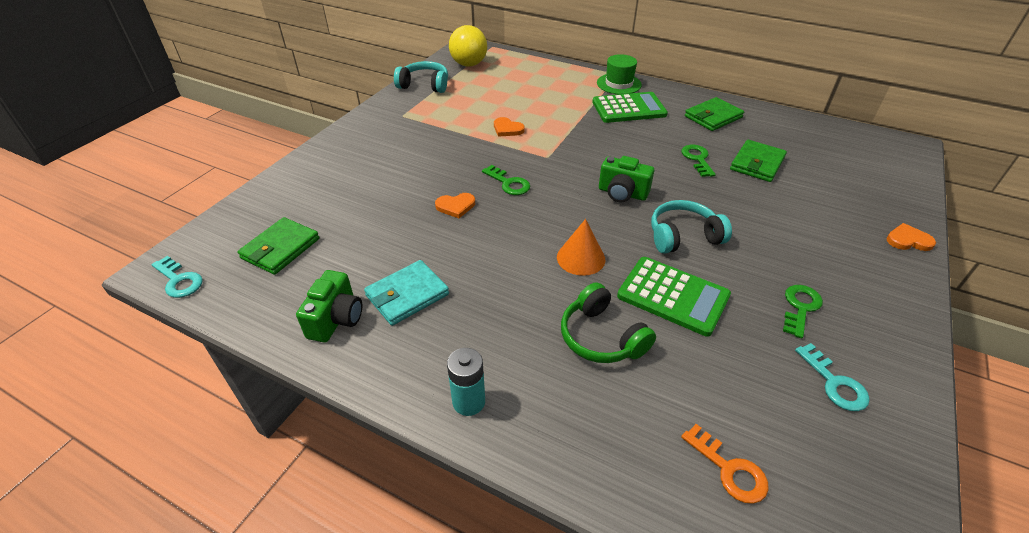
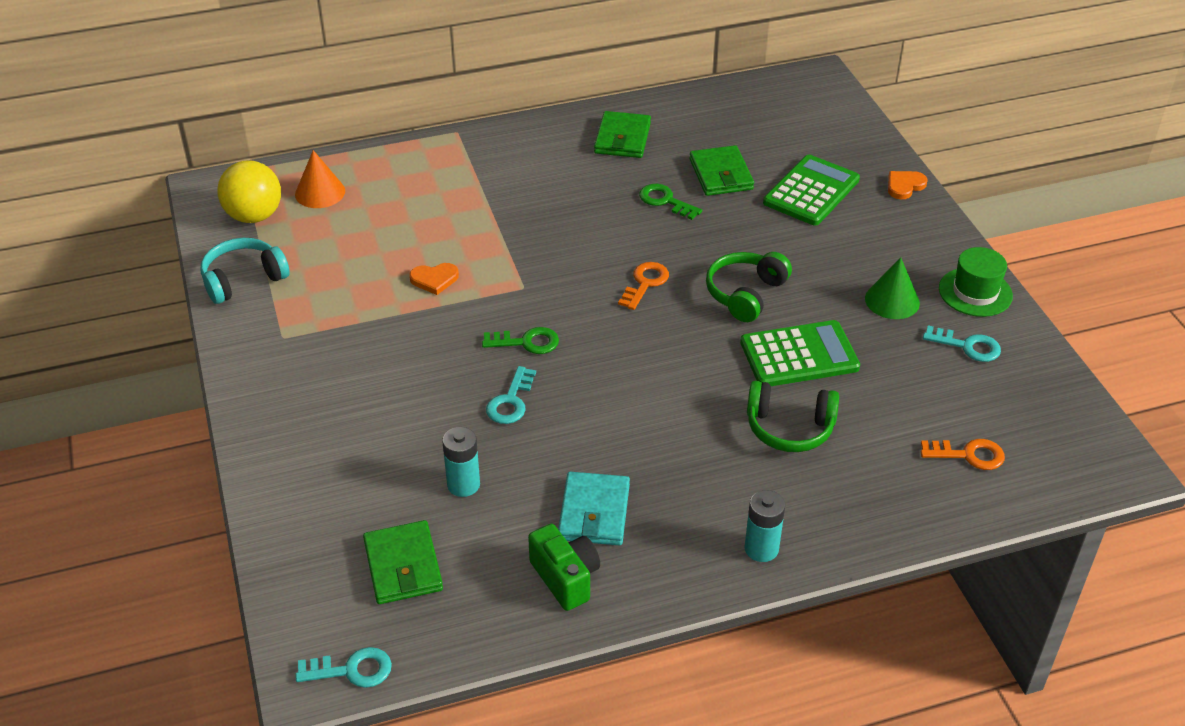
camera: 45 degrees left, 0 degrees up
(369, 230) = (463, 484): none -> turquoise battery
(456, 206) = (510, 401): orange heart -> turquoise key
(581, 258) = (690, 372): orange cone -> orange cone (320, 192)
(619, 84) = (475, 146): green hat -> green hat (975, 292)
(622, 193) = (645, 283): green camera -> orange key
(629, 108) = (528, 175): green calculator -> green calculator (811, 191)
(683, 236) = (745, 294): turquoise headphones -> green headphones
(800, 307) = (892, 300): green key -> green cone

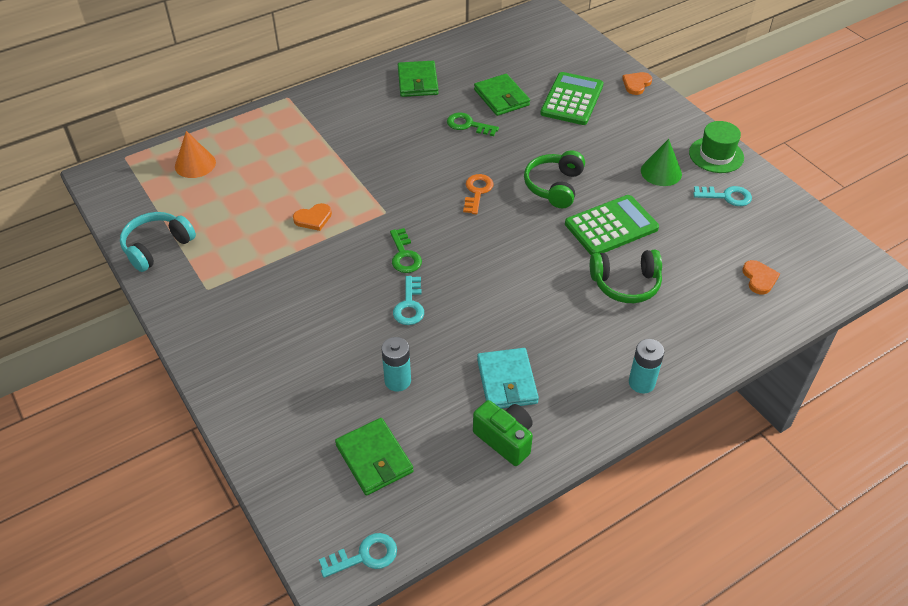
camera: 15 degrees left, 5 degrees up
(254, 216) = (147, 193): yellow ball -> none
(527, 342) = (404, 255): green key -> green key turned 90 degrees clockwise
(968, 455) = (759, 278): orange key -> orange heart

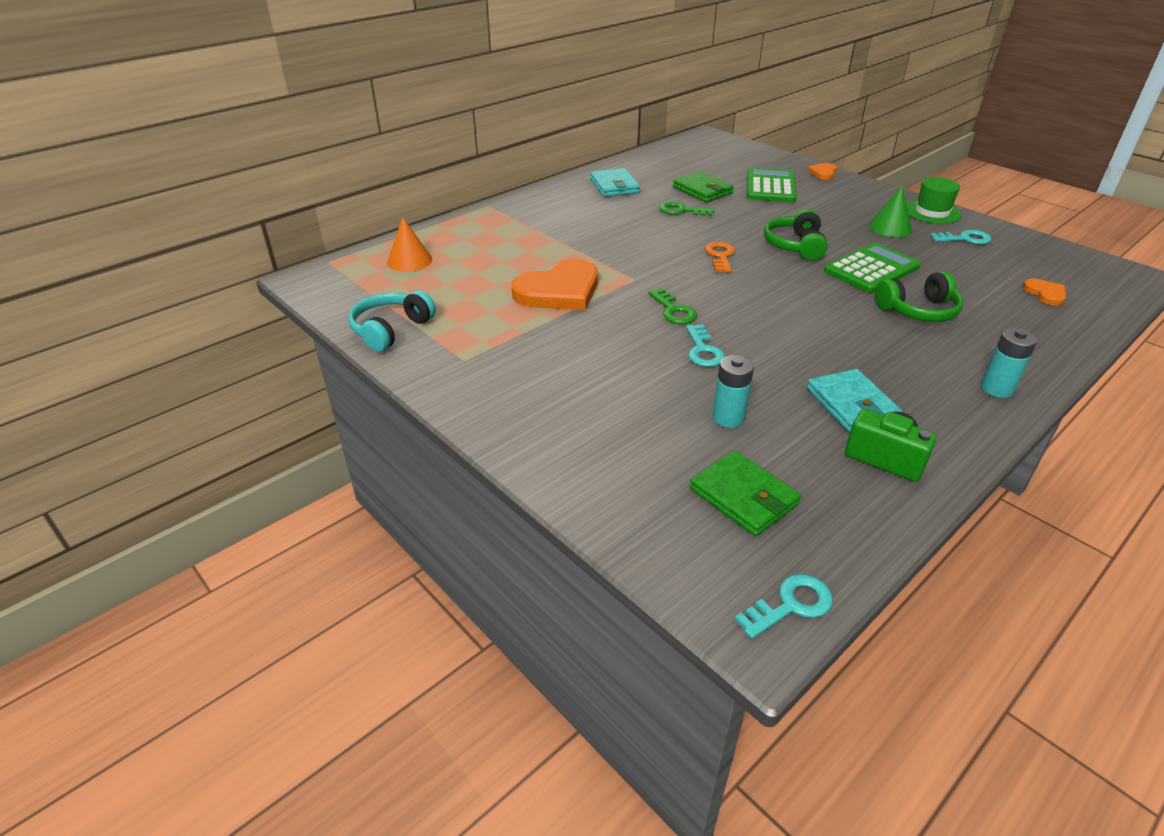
camera: 10 degrees left, 10 degrees down
(313, 218) = (559, 291): orange heart -> orange heart, size x2.15
(417, 82) = (614, 186): green wallet -> turquoise wallet

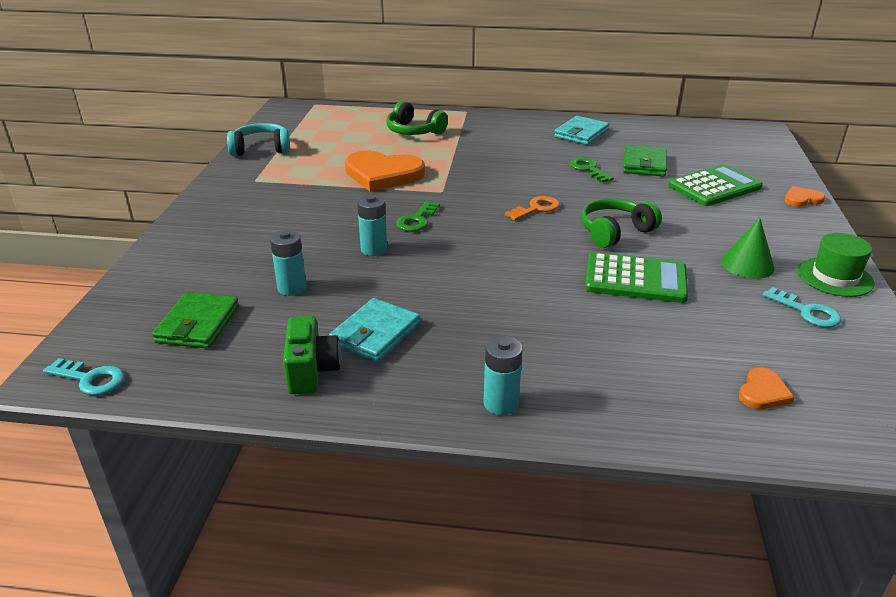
camera: 50 degrees right, 5 degrees down
(409, 261) = (350, 121): orange cone -> none
(703, 350) = (374, 249): turquoise key -> turquoise battery
(918, 310) = (592, 324): green headphones -> green headphones (414, 131)

